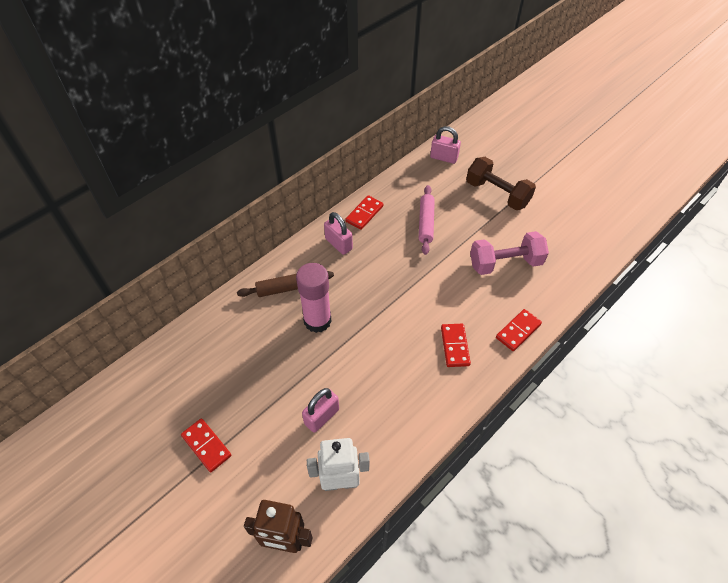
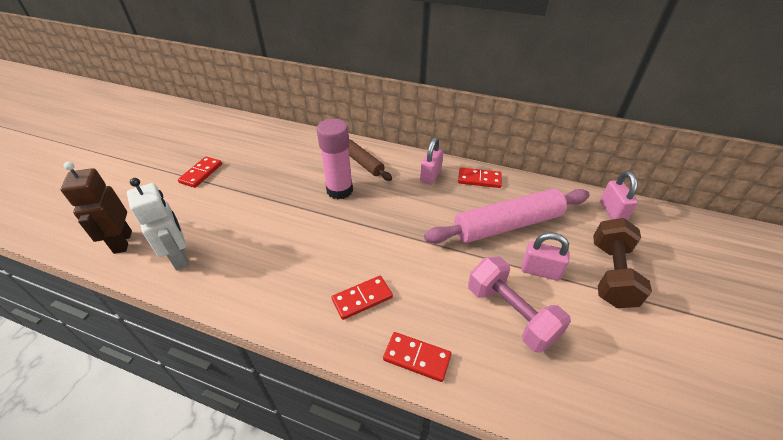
camera: 65 degrees right, 10 degrees down
(321, 416) = (243, 225): pink padlock -> pink padlock (540, 271)
(426, 223) = (507, 225): pink rolling pin -> pink rolling pin, size x1.74

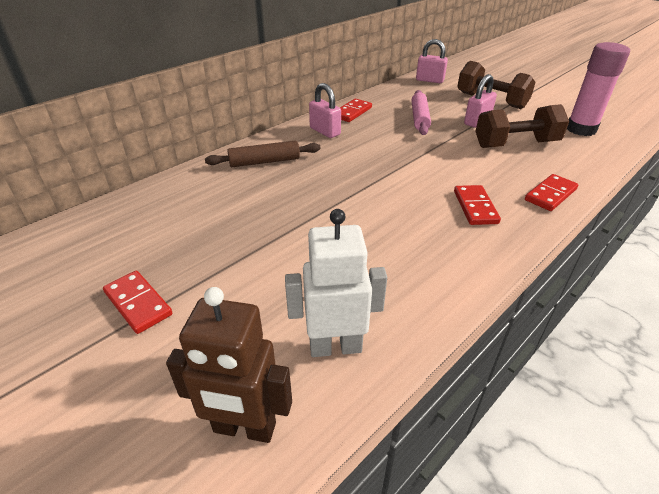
camera: 65 degrees left, 5 degrees down
(339, 190) = (301, 186): pink glue stick -> pink glue stick (581, 129)
(507, 225) = (419, 118): pink rolling pin -> pink rolling pin, size x0.58
(510, 314) = (516, 144): pink dumbbell -> brown dumbbell

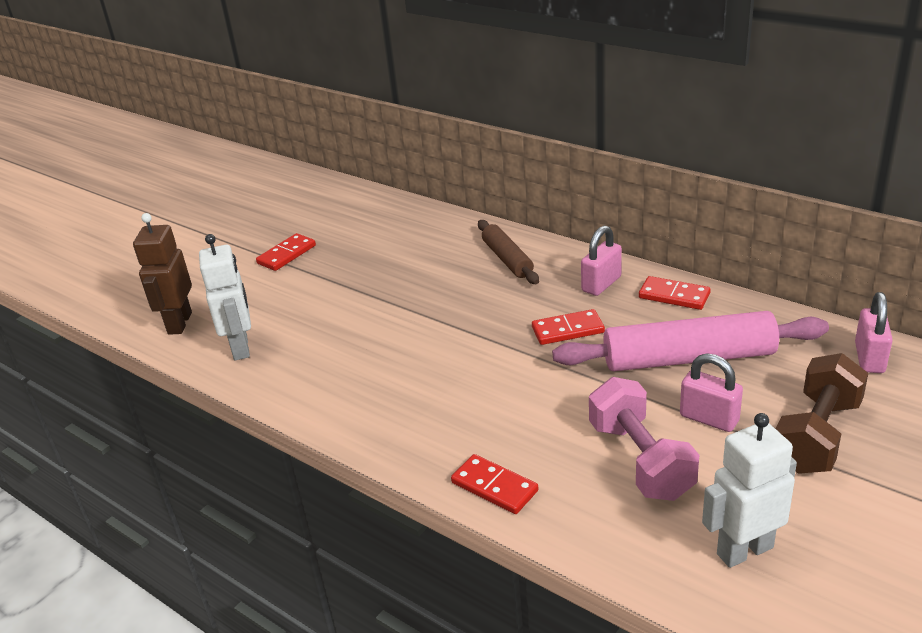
camera: 85 degrees right, 5 degrees down
(419, 118) = (688, 358): pink rolling pin -> pink rolling pin, size x1.74
(475, 207) = (448, 417): red domino -> red domino (567, 330)
(516, 144) = (640, 460): brown dumbbell -> pink dumbbell
(581, 129) = (744, 550): pink glue stick -> white robot

